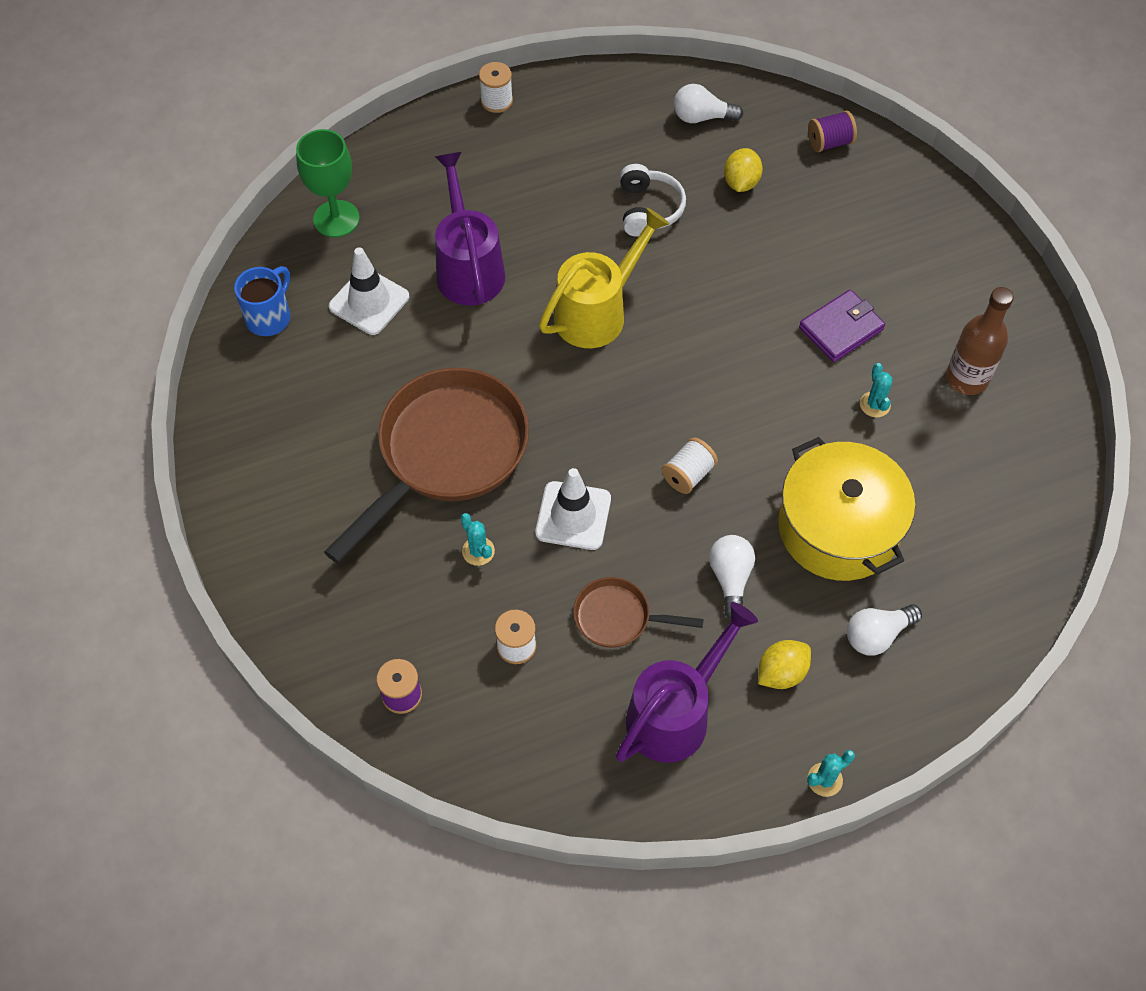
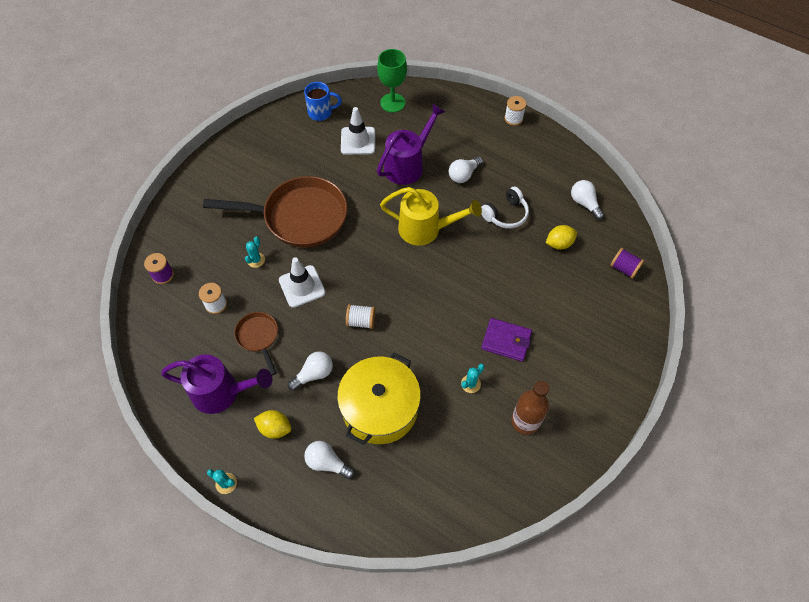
camera: 55 degrees right, 0 degrees up
(543, 214) = (464, 175): none -> white light bulb

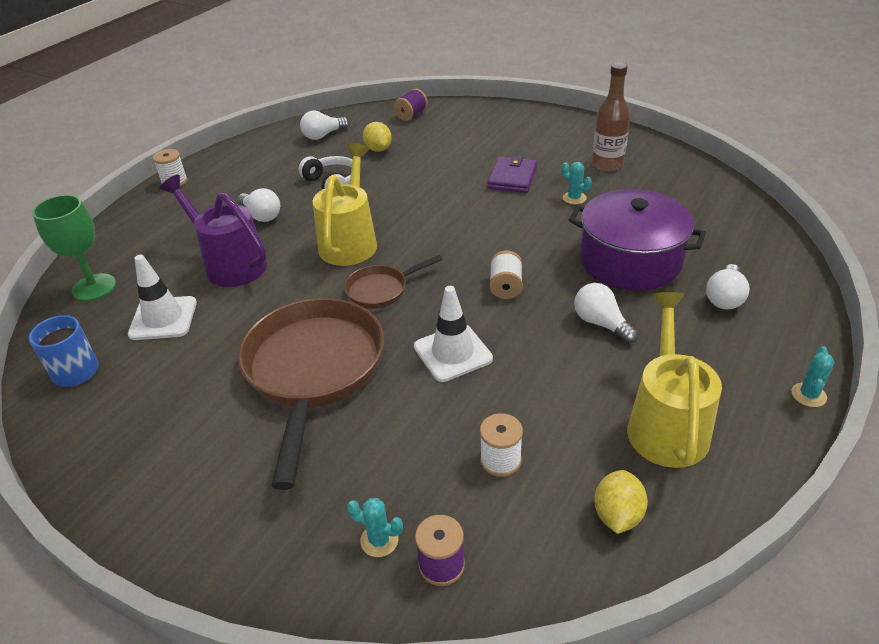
camera: 90 degrees left, 20 degrees down
(222, 392) = (666, 423): purple watering can -> yellow watering can
(256, 260) = (402, 417): turquoise cactus -> turquoise cactus (379, 540)
(259, 337) = (554, 392): brown pan -> brown pan (381, 290)
(275, 428) = (699, 353): yellow lemon -> yellow lemon (617, 515)
(380, 408) = (630, 261): yellow pot -> purple pot

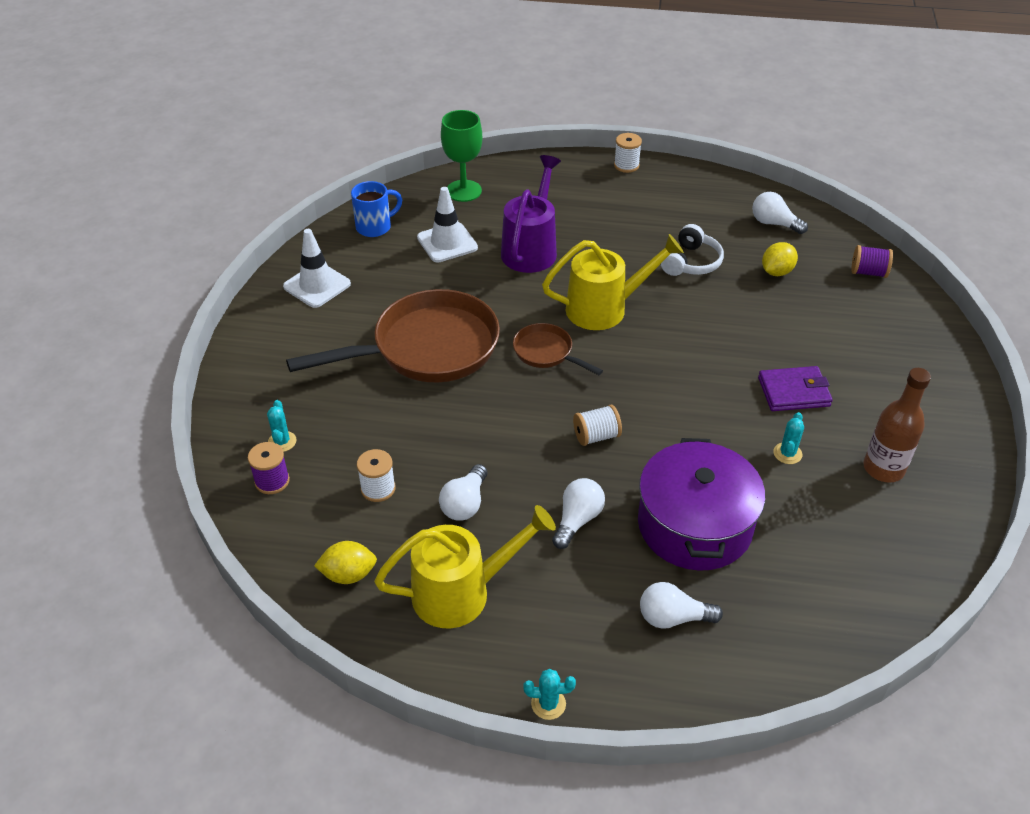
camera: 65 degrees right, 5 degrees up
(261, 215) = (609, 238): white light bulb -> white light bulb (465, 503)
(452, 353) = (487, 425): white traffic cone -> white traffic cone (317, 285)

